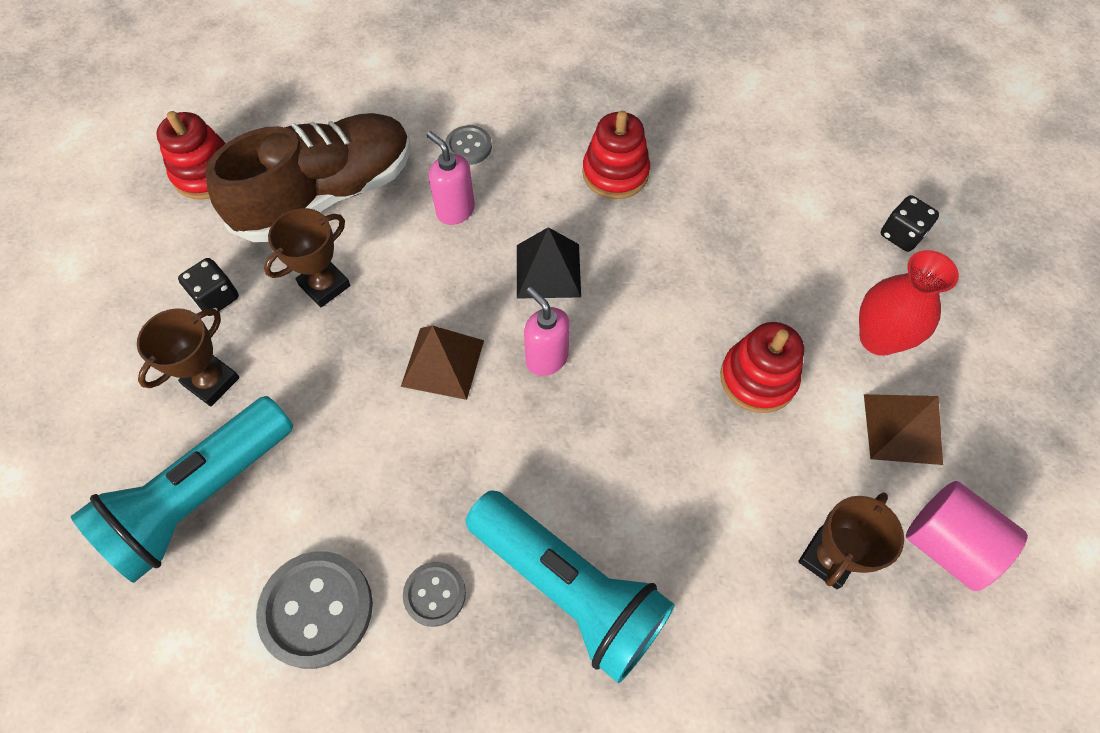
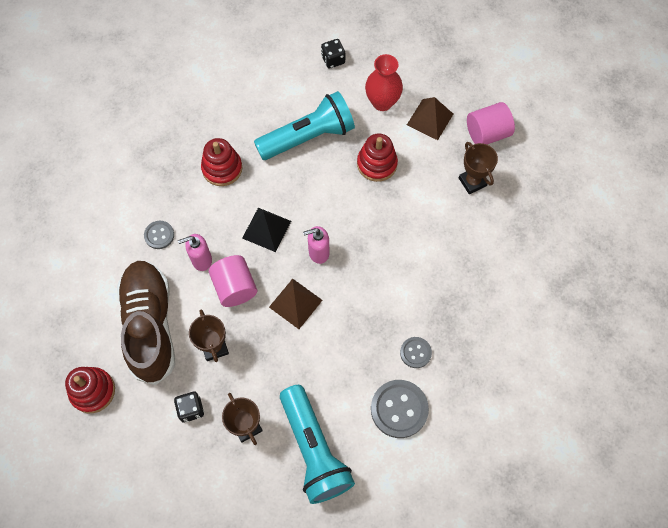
camera: 65 degrees left, 5 degrees up
(432, 270) = (235, 287): none -> pink cylinder
(568, 588) = (438, 293): turquoise flashlight -> turquoise flashlight (308, 137)

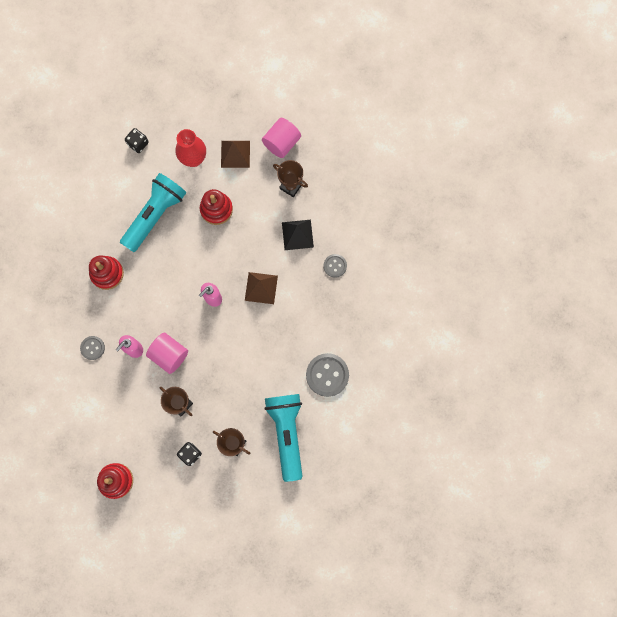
camera: 30 degrees left, 10 degrees up
(150, 325) = (127, 414): brown shoe -> none
(266, 229) = (166, 301): black pyramid -> black pyramid (297, 234)
(295, 303) = (218, 343): brown pyramid -> brown pyramid (261, 288)
(314, 450) = (287, 433): turquoise flashlight -> turquoise flashlight turned 135 degrees counterclockwise
(415, 353) = (317, 331): grey button -> grey button (335, 266)

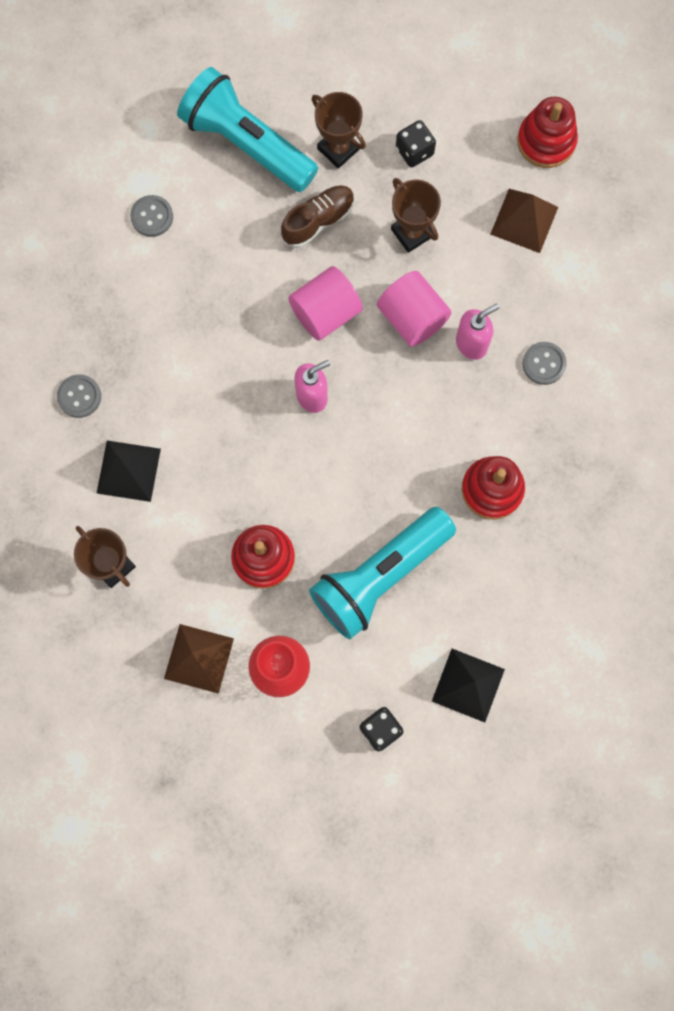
camera: 165 degrees left, 0 degrees up
(99, 175) = (468, 685): none -> black pyramid
(234, 397) = (318, 221): none -> brown shoe
(261, 288) = (222, 391): brown pyramid -> brown pyramid (524, 220)
(281, 143) = (104, 656): pink cylinder -> pink cylinder (325, 312)
(287, 433) = (247, 143): turquoise flashlight -> turquoise flashlight turned 120 degrees clockwise
(327, 375) = (152, 217): grey button -> grey button, size x0.56

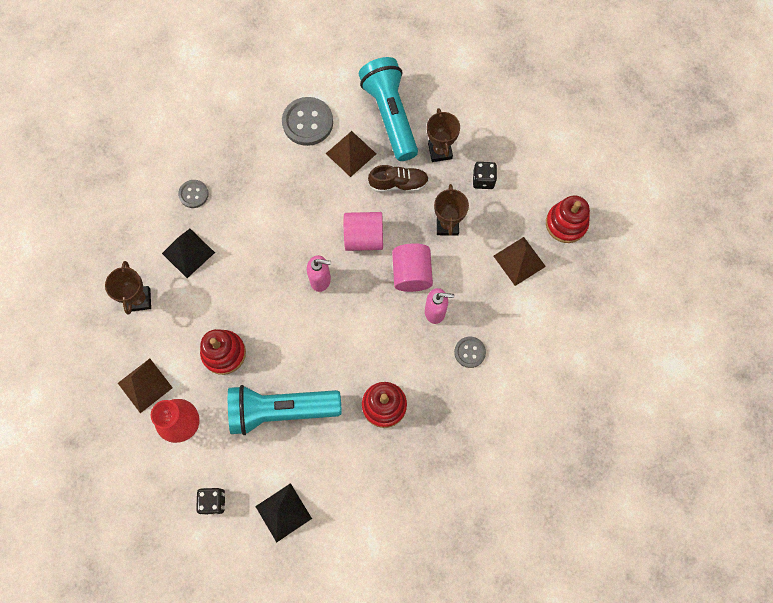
camera: 35 degrees right, 5 degrees down
(152, 217) = (307, 122): grey button -> grey button, size x1.78
(234, 221) = (351, 153): none -> brown pyramid

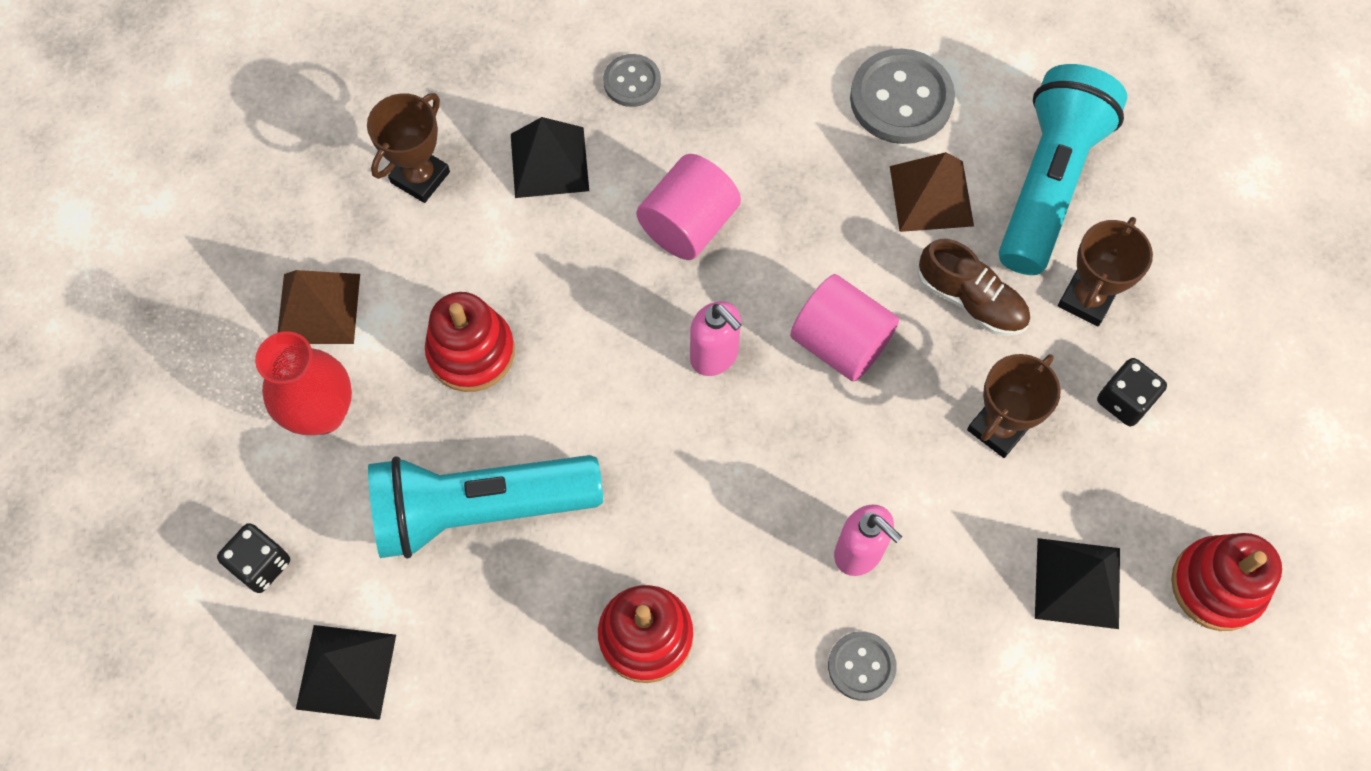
camera: 40 degrees right, 5 degrees down
(281, 410) = (479, 509): turquoise flashlight -> turquoise flashlight turned 45 degrees counterclockwise
(411, 273) = (871, 460): pink cylinder -> pink cylinder (688, 225)
(519, 261) = (1078, 583): brown pyramid -> black pyramid

